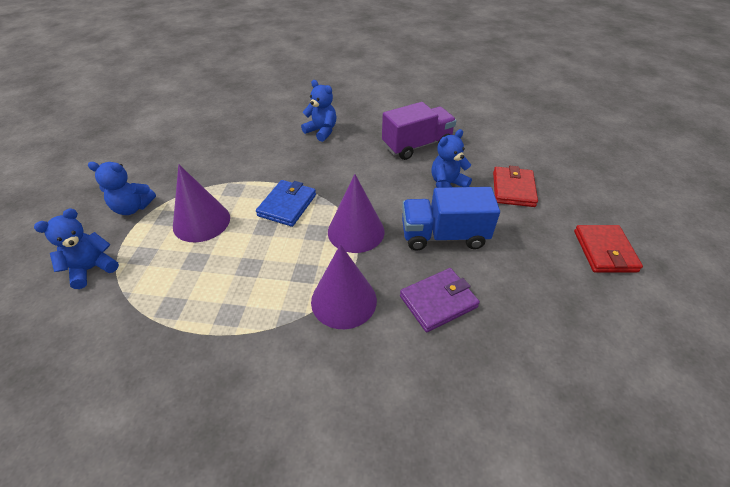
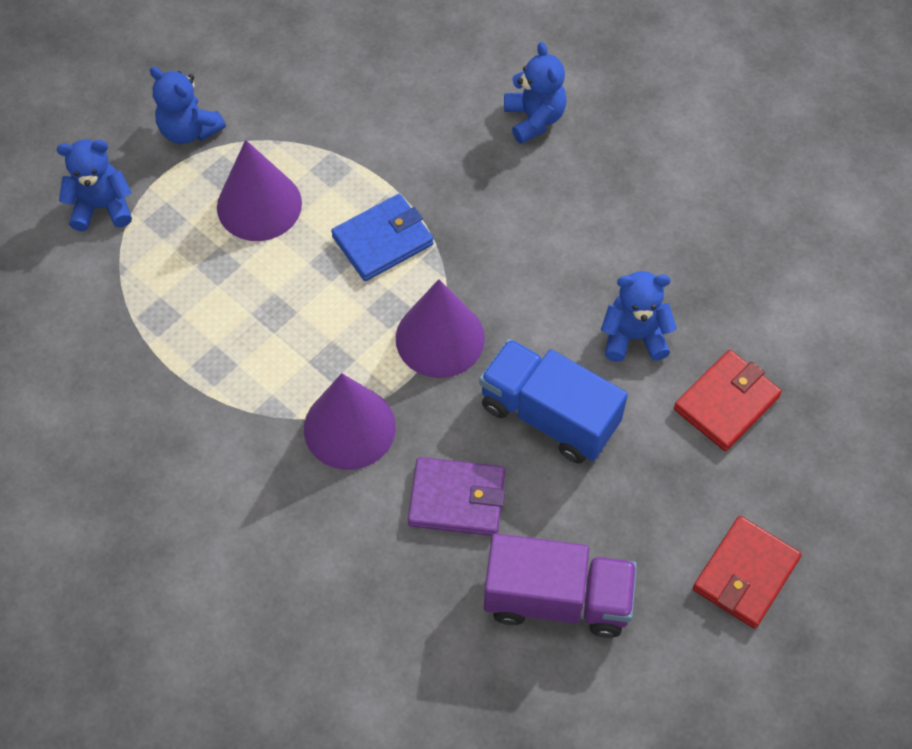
camera: 35 degrees right, 15 degrees up
(417, 145) = (659, 234): purple truck -> purple truck (557, 599)

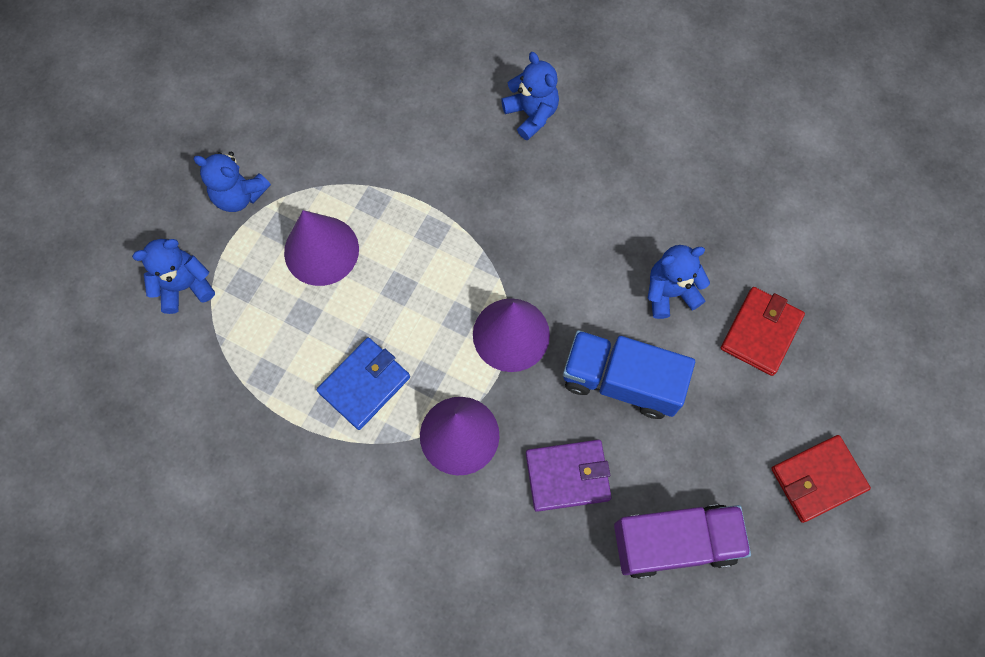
camera: 15 degrees left, 10 degrees up
(383, 241) = (437, 257): blue wallet -> blue wallet (364, 384)
(745, 574) = (817, 479): red wallet -> red wallet turned 45 degrees clockwise

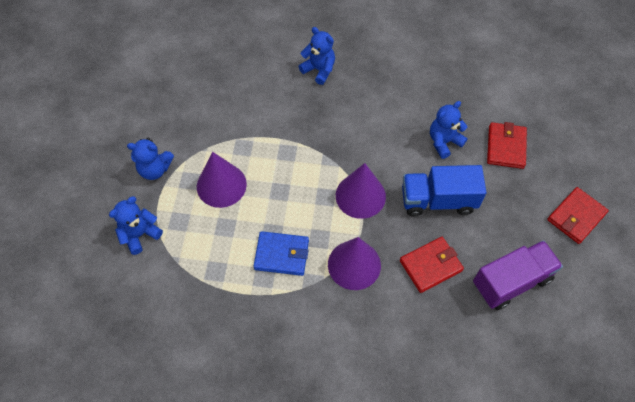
camera: 20 degrees left, 10 degrees down
(364, 384) = (281, 255): blue wallet -> blue wallet turned 75 degrees clockwise
(567, 476) = (430, 266): purple wallet -> red wallet

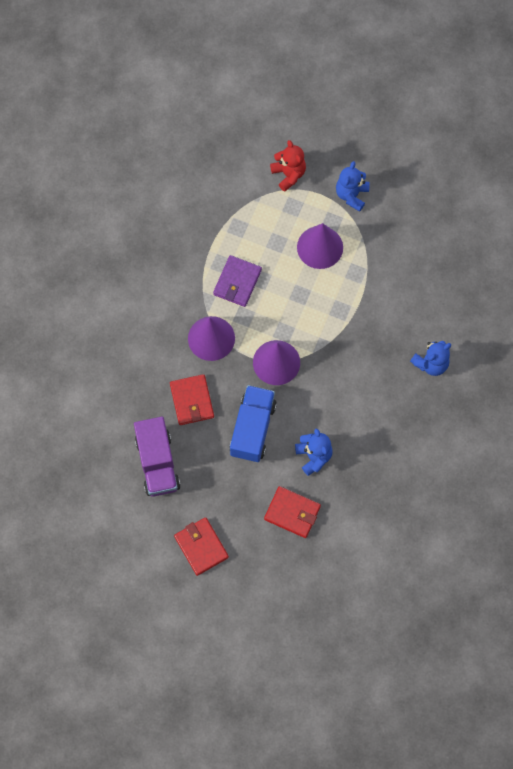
camera: 105 degrees right, 10 degrees up
(140, 234) = (288, 174): blue teddy bear -> red teddy bear
(281, 255) = (237, 282): blue wallet -> purple wallet

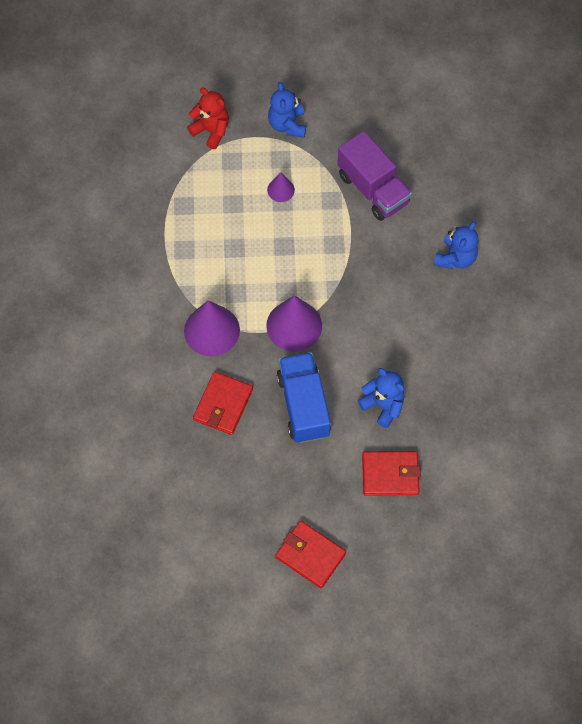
camera: 25 degrees left, 5 degrees down
(157, 463) = (218, 487): purple truck -> purple truck (373, 189)
(192, 401) = (223, 404): red wallet -> red wallet turned 60 degrees clockwise
(237, 282) = (211, 261): purple wallet -> none
(320, 247) = (281, 190): purple cone -> purple cone, size x0.51

